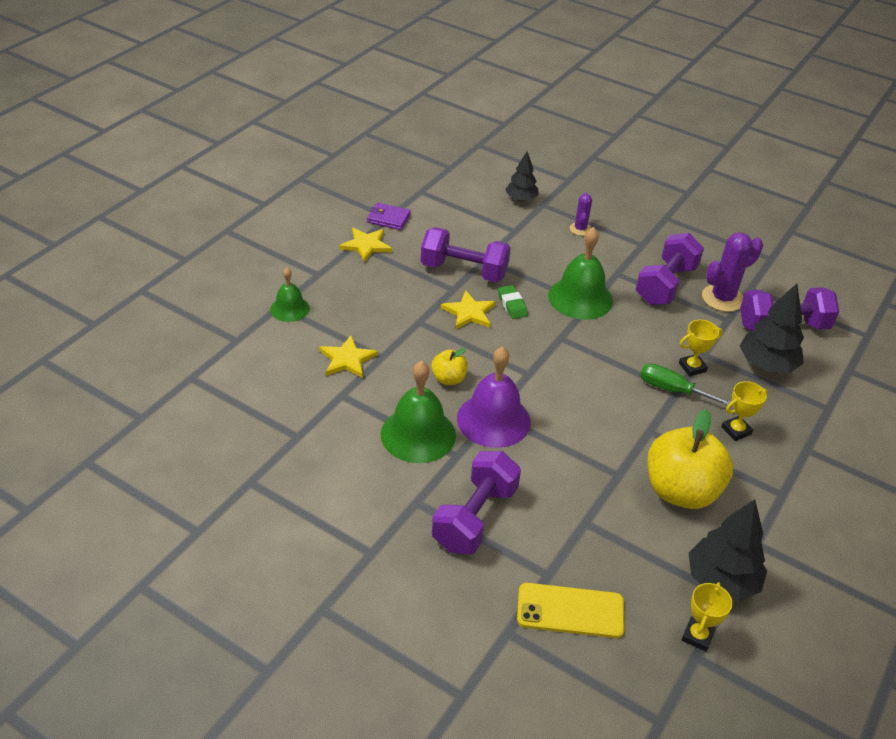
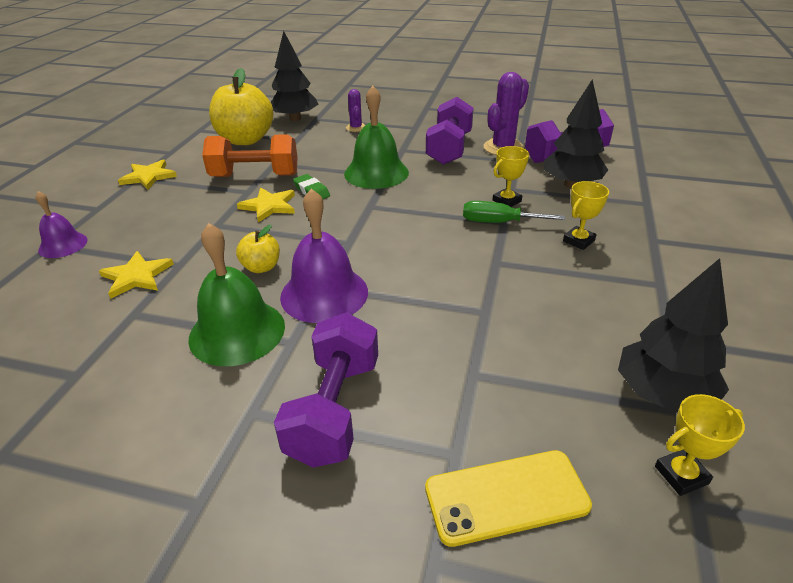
camera: 15 degrees left, 5 degrees down
(290, 309) = (63, 245): green bell -> purple bell
(388, 218) = (169, 153): purple wallet -> none
(464, 271) = (255, 176): purple dumbbell -> orange dumbbell
(521, 199) = (295, 119): black tree -> black tree, size x1.59
(681, 491) = (559, 309): yellow apple -> yellow apple (245, 140)
(697, 636) = (681, 475): yellow trophy -> yellow trophy turned 60 degrees clockwise

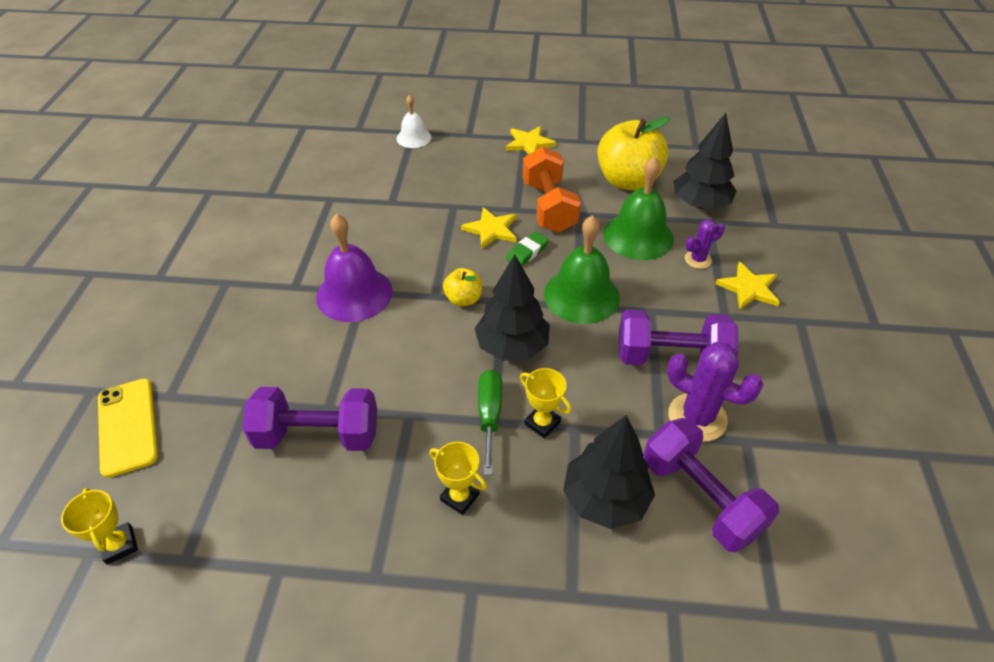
camera: 80 degrees right, 10 degrees up
(63, 245) = (414, 138): purple bell -> white bell
(136, 276) = (375, 186): yellow star -> yellow star (748, 288)
(237, 331) = (308, 255): green bell -> green bell (638, 236)
(261, 267) = (390, 248): yellow apple -> yellow apple (463, 299)
(334, 409) = (222, 323): purple dumbbell -> purple dumbbell (318, 435)
(662, 394) = (206, 547): black tree -> black tree (512, 346)

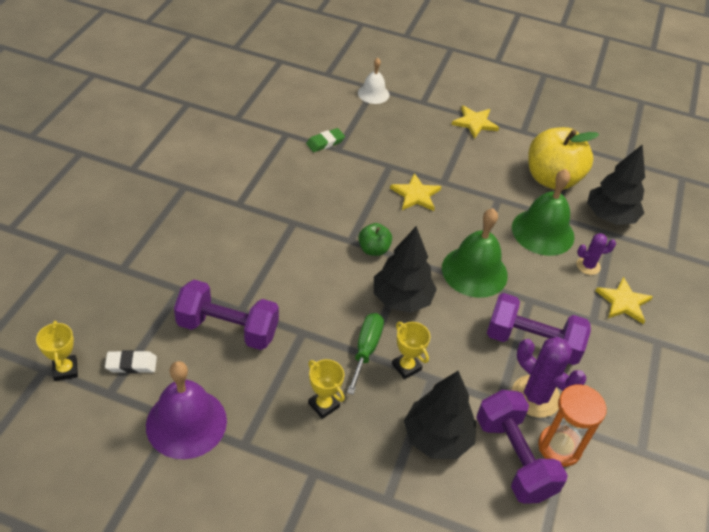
camera: 10 degrees right, 0 degrees up
(128, 426) = (87, 284): yellow phone -> none
(206, 513) = (131, 364): none -> white eraser
(354, 294) = (285, 222): purple bell -> purple bell (186, 423)
(463, 299) = (373, 249): yellow apple -> green apple
(527, 252) = (440, 222): green eraser -> green eraser (325, 142)
(548, 207) = (472, 186): orange dumbbell -> none
(745, 469) = (559, 447): none -> orange hourglass

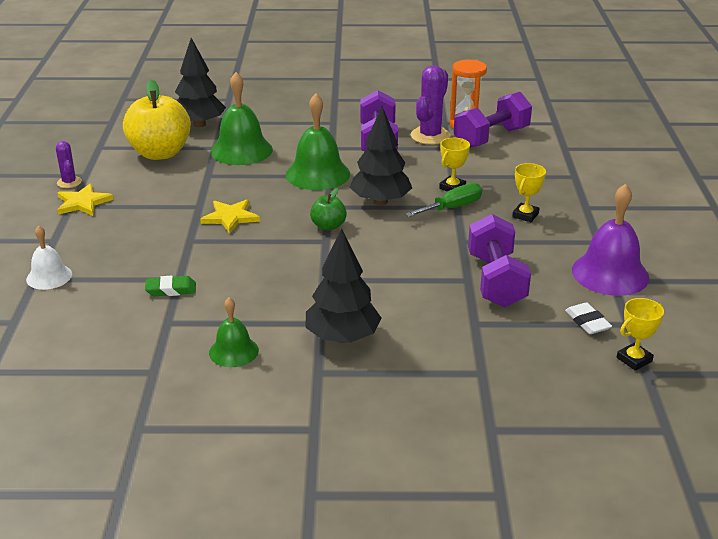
camera: 105 degrees left, 15 degrees down
(234, 155) = (233, 351): none -> green bell
(325, 142) = (171, 290): green eraser -> green eraser turned 45 degrees counterclockwise
(366, 350) = (452, 208): green screwdriver -> green screwdriver turned 150 degrees clockwise
(437, 438) = (505, 166): black tree -> black tree (342, 337)
(588, 266) = (271, 128): purple cactus -> purple cactus (69, 182)
(623, 302) = (303, 113): yellow star -> none

